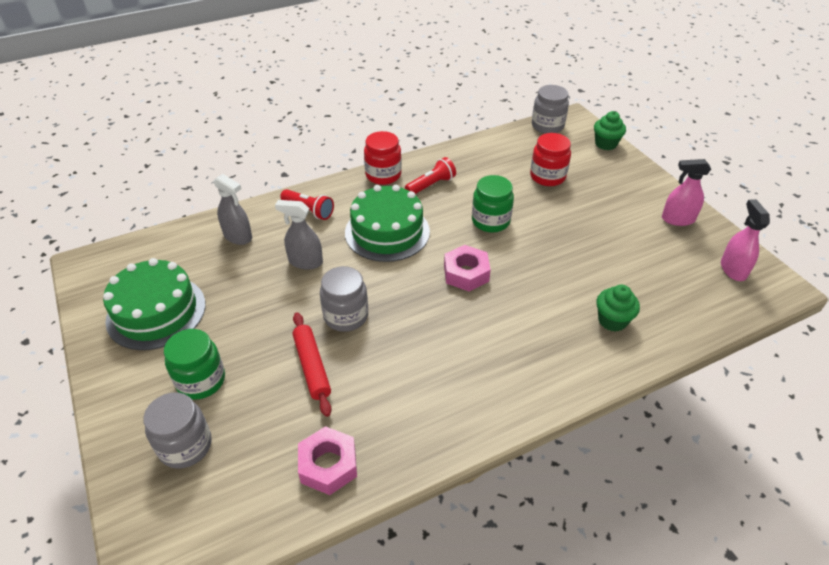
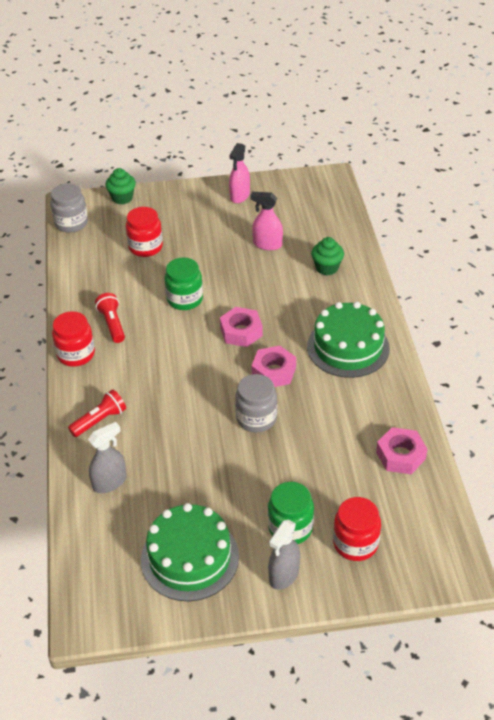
camera: 70 degrees left, 0 degrees up
(185, 446) = (355, 543): grey jar -> red jar
(305, 262) = (174, 435): grey spray bottle -> grey spray bottle (284, 575)
(312, 367) = (304, 450): red rolling pin -> none
(387, 232) = (162, 369): green cake -> green cake (348, 347)
(419, 314) = (274, 372): none -> pink nut
(733, 269) = (304, 191): pink spray bottle -> pink spray bottle (267, 244)

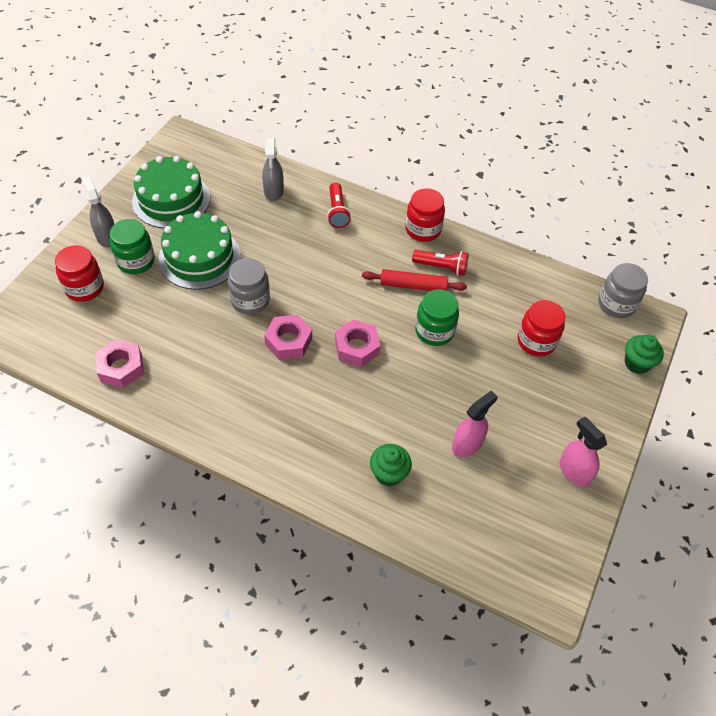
camera: 120 degrees right, 10 degrees up
(148, 331) = (413, 286): none -> red rolling pin
(348, 347) = (266, 414): green cake -> green cake (199, 257)

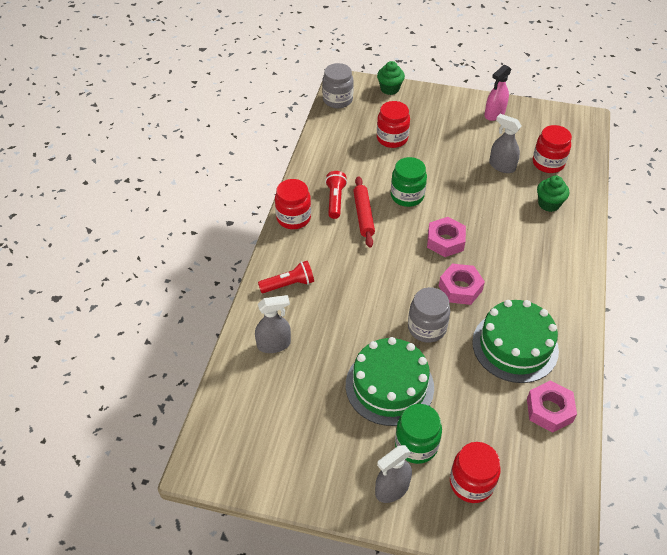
camera: 100 degrees left, 5 degrees down
(171, 200) = (314, 440): green cake -> green cake (515, 346)
(463, 502) = (548, 163): none -> red jar
(467, 444) = (502, 166): pink spray bottle -> grey spray bottle

